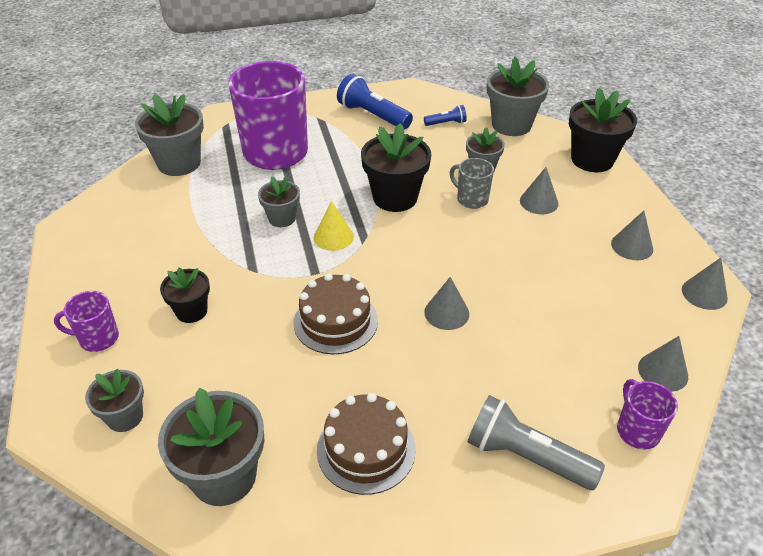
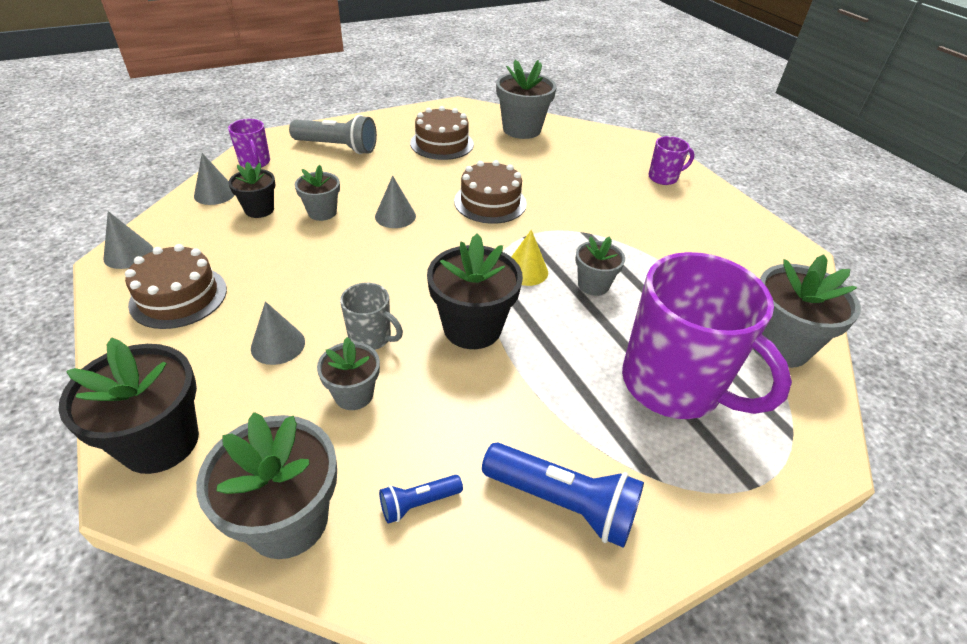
camera: 165 degrees right, 0 degrees up
(125, 417) = (601, 145): grey flower pot -> grey flower pot (322, 212)
(191, 311) = (611, 199): black flower pot -> black flower pot (259, 209)
(632, 246) = (178, 296): grey cone -> brown cake

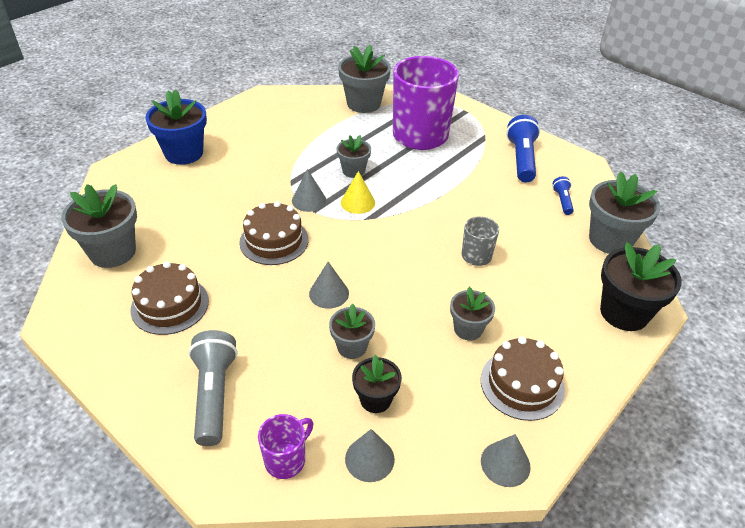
camera: 110 degrees left, 0 degrees up
(278, 345) = (518, 297): grey cone -> grey cone (309, 200)
(354, 394) = (524, 246): grey flower pot -> grey flower pot (468, 329)
(418, 503) = (562, 201): blue flashlight -> blue flashlight turned 135 degrees counterclockwise
(472, 328) = (433, 213): black flower pot -> none
(663, 178) = (184, 153): purple mug -> blue flower pot

